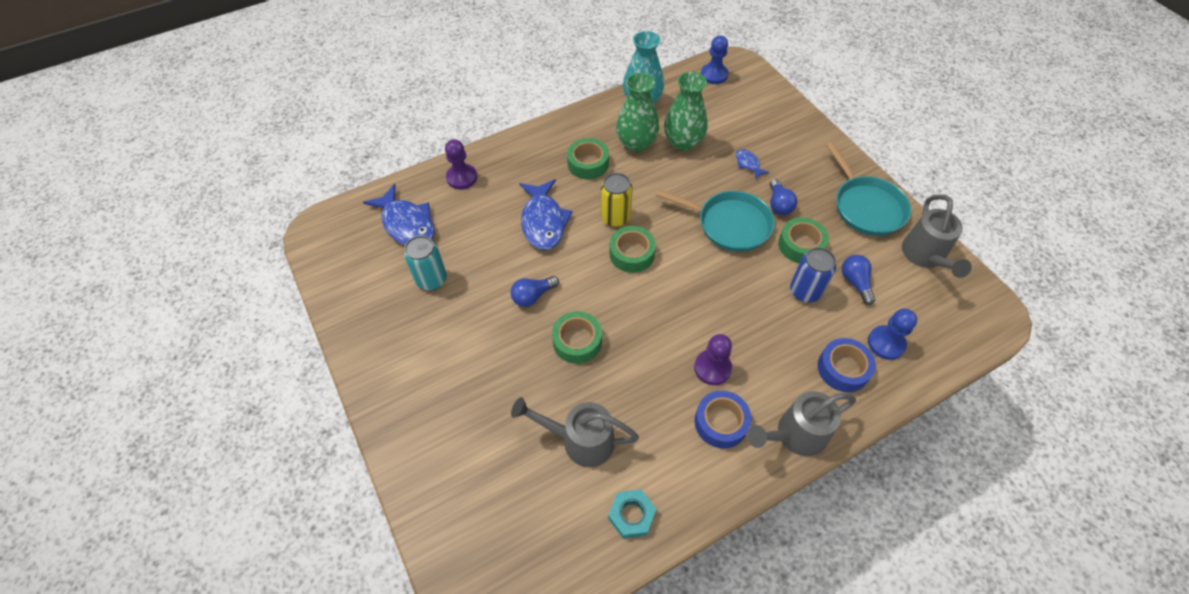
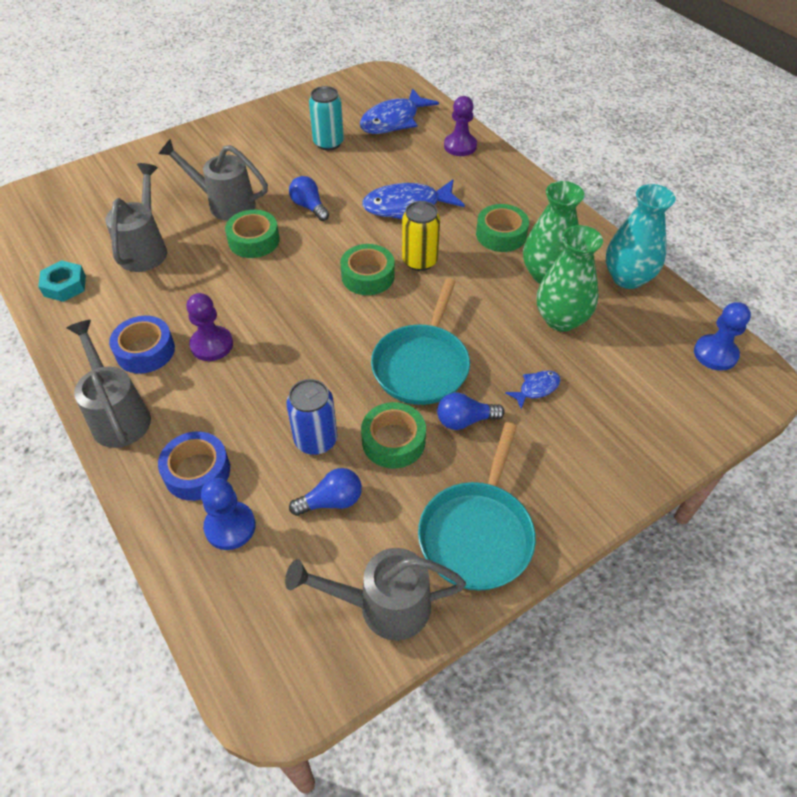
camera: 85 degrees right, 5 degrees down
(517, 370) = (225, 204): none -> grey watering can
(866, 206) = (477, 533): turquoise pan -> turquoise pan turned 45 degrees counterclockwise

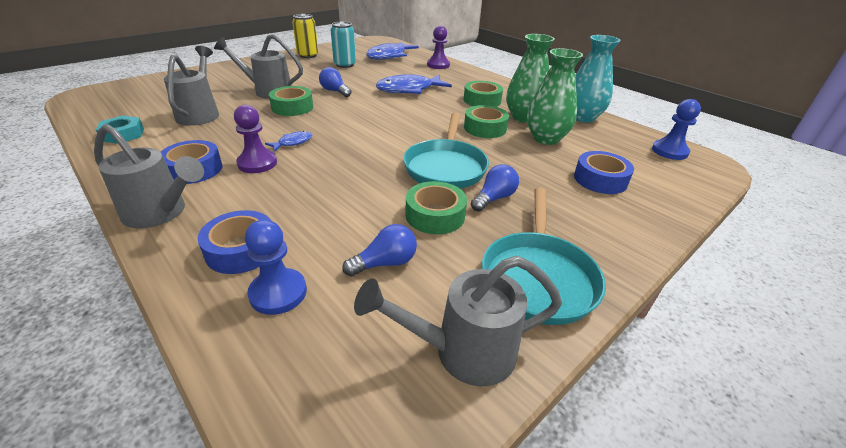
camera: 10 degrees left, 15 degrees down
(118, 415) = (160, 213): grey watering can -> grey watering can turned 150 degrees clockwise
(316, 440) = (361, 219): blue can -> none
(368, 276) = (387, 122): green tape -> green tape (485, 128)
(419, 261) = (426, 114): yellow can -> yellow can (308, 55)
(465, 420) = (494, 198): blue light bulb -> blue light bulb turned 150 degrees clockwise
(536, 388) = (545, 176): blue fish -> blue fish (293, 143)
(601, 399) = (600, 179): none -> blue tape

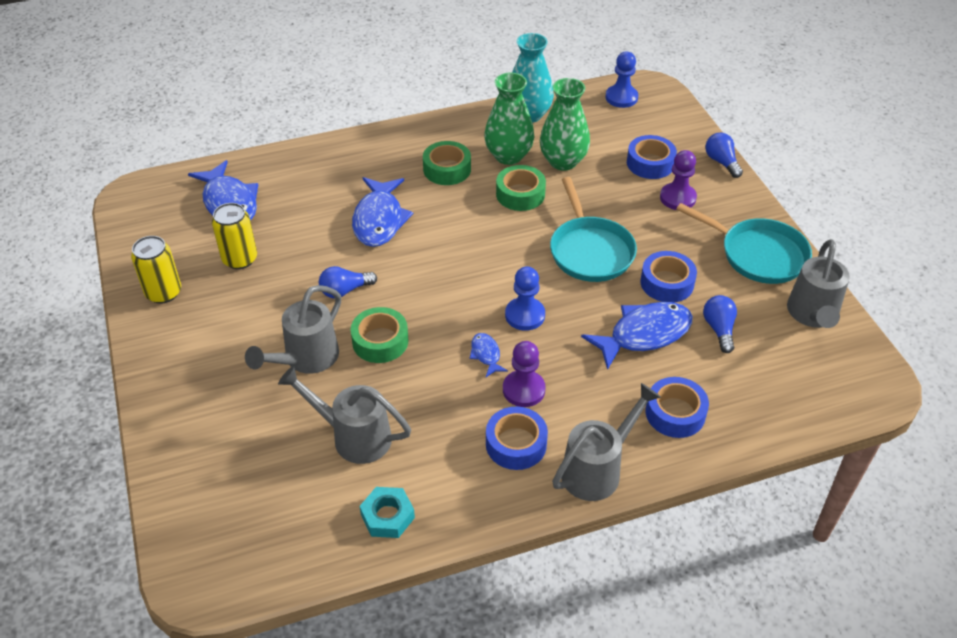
camera: 65 degrees left, 10 degrees up
(278, 293) = (735, 396): blue pawn -> blue pawn (525, 315)
(345, 65) = (240, 259): turquoise can -> yellow can
(351, 212) = (644, 334): none -> blue fish
(435, 215) = (667, 283): green tape -> blue tape
(438, 65) = (302, 165): purple pawn -> purple pawn (677, 198)
(445, 167) = (590, 251): turquoise pan -> turquoise pan turned 45 degrees clockwise
(494, 198) = (654, 238): blue light bulb -> blue light bulb (721, 162)

